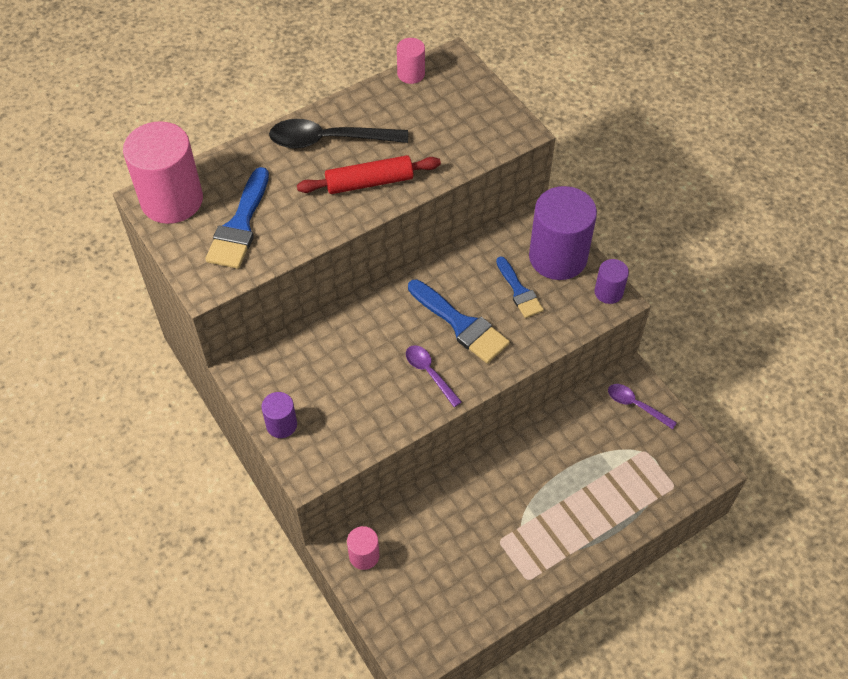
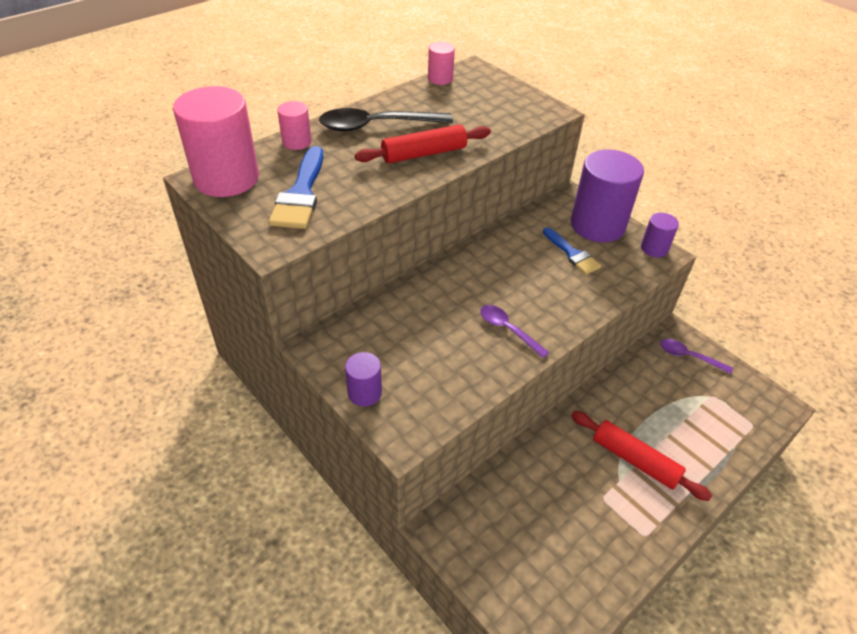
camera: 10 degrees left, 10 degrees down
(364, 555) = (465, 531): pink cylinder -> pink cylinder (296, 142)
(461, 324) = (526, 285): blue brush -> none
(542, 508) = (635, 460): none -> red rolling pin

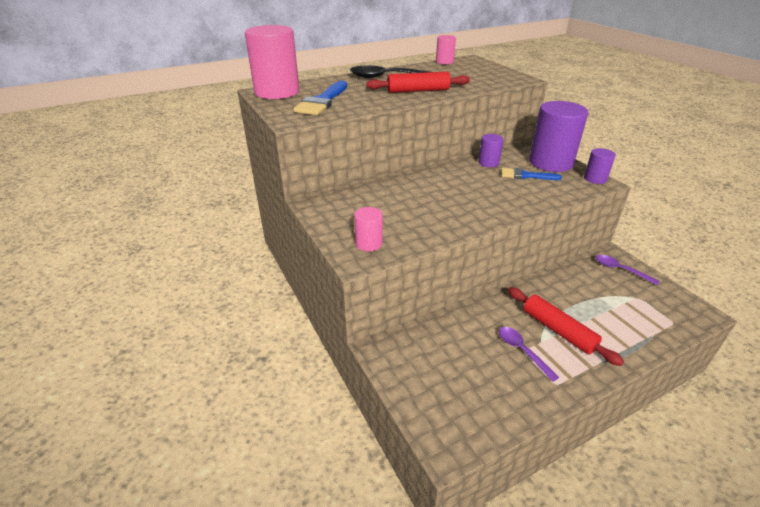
camera: 15 degrees right, 10 degrees down
(296, 142) = (332, 81): pink cylinder -> pink cylinder (368, 243)
(364, 392) = (338, 231): purple cylinder -> purple cylinder (488, 163)
(508, 330) = (461, 210): purple spoon -> purple spoon (522, 351)
(572, 254) = (525, 175): blue brush -> blue brush turned 120 degrees clockwise

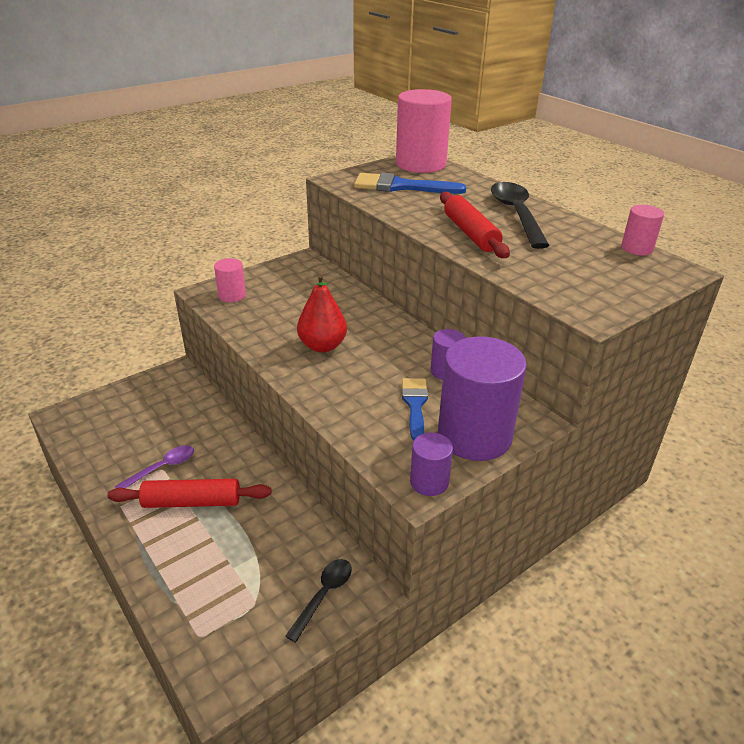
camera: 80 degrees right, 0 degrees up
(458, 202) = (322, 346): none -> red pear
(558, 330) = (192, 502): red rolling pin -> red rolling pin turned 45 degrees clockwise
(620, 270) = (324, 595): purple spoon -> black spoon

